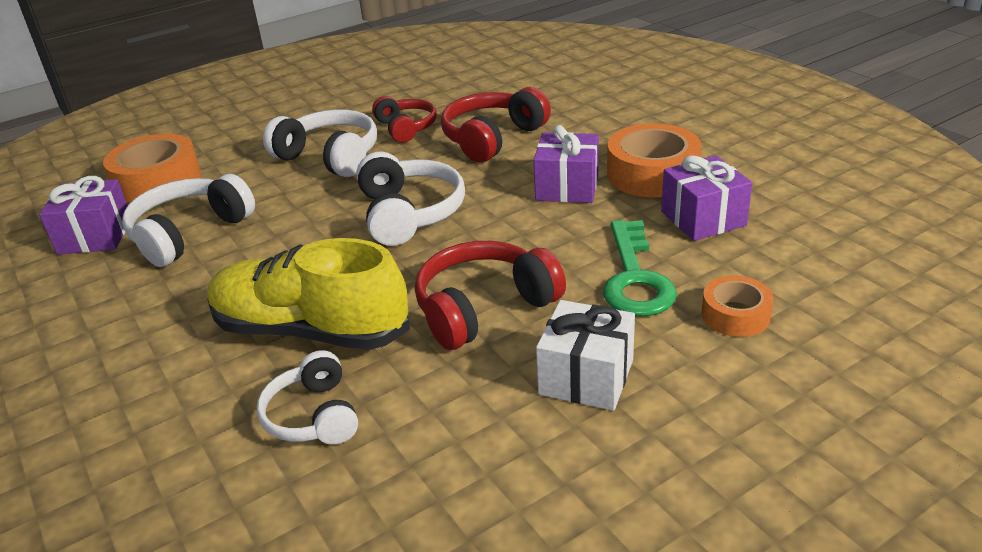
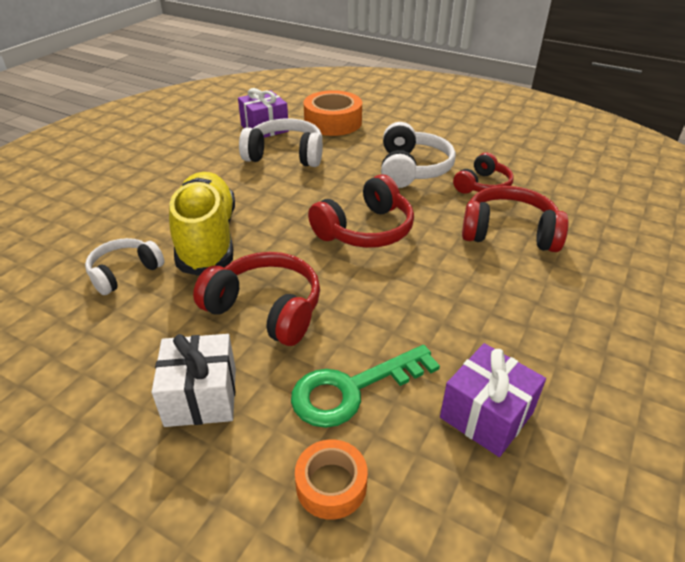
camera: 60 degrees right, 5 degrees up
(409, 213) = (365, 230): white headphones -> red headphones
(567, 187) = (467, 301): purple gift -> none
(652, 174) = (539, 352): orange tape -> none

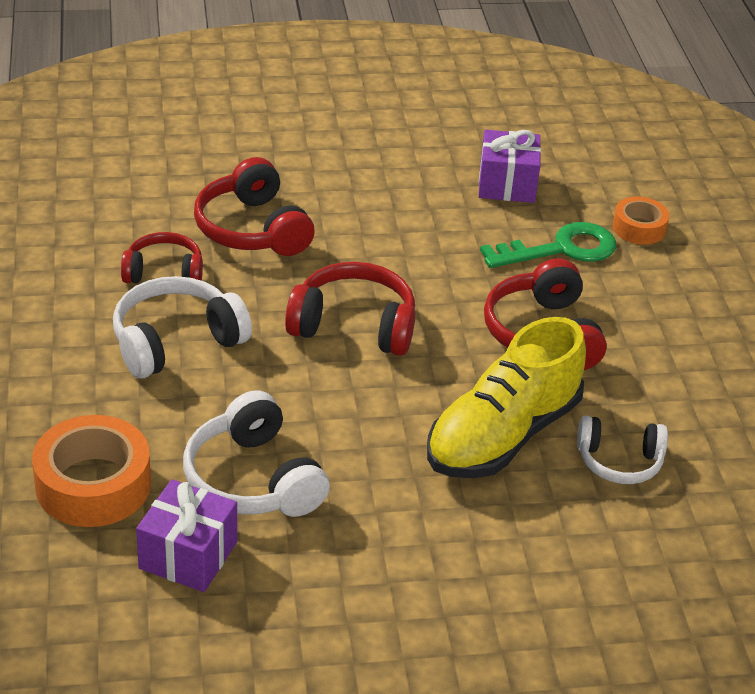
camera: 130 degrees left, 0 degrees up
(201, 396) = (661, 318): white gift -> none
(352, 389) = (561, 249): green key -> green key turned 45 degrees counterclockwise

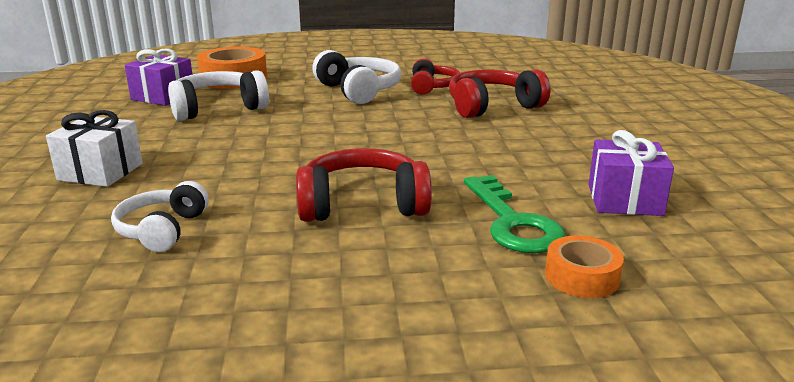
camera: 95 degrees right, 15 degrees down
(354, 326) = (375, 134): red headphones -> none
(491, 546) = (100, 172): none -> white gift
(502, 435) = (224, 181): yellow shoe -> none

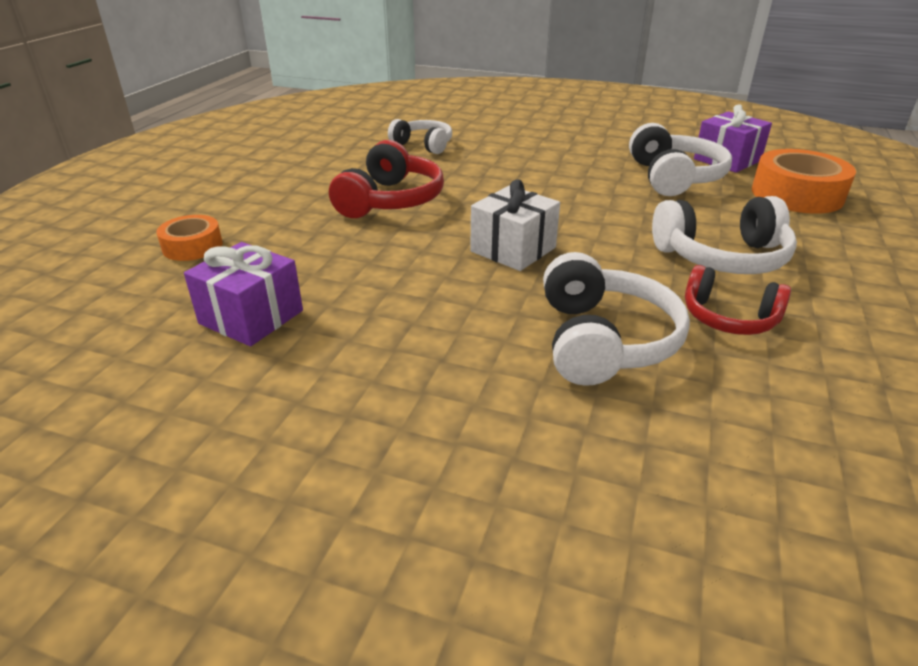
camera: 115 degrees right, 10 degrees up
(100, 172) = (536, 135): white gift -> white gift (513, 249)
(492, 106) = (603, 340): red headphones -> white headphones
(513, 222) = (290, 247): green key -> none

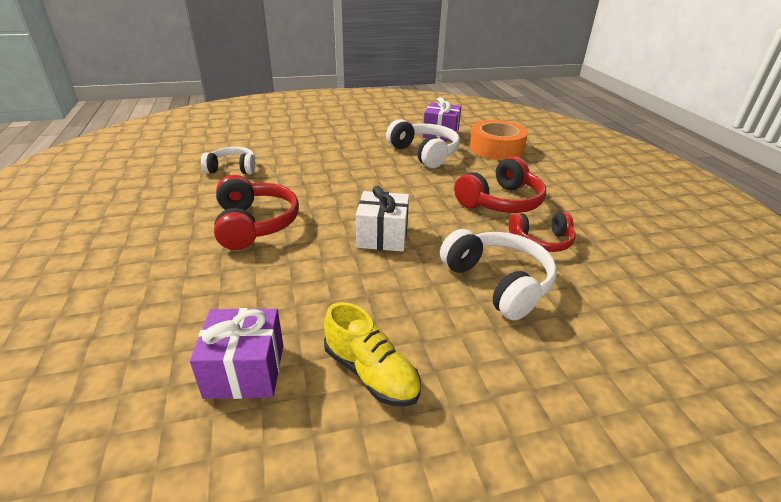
camera: 35 degrees left, 0 degrees up
(192, 246) = (114, 326): orange tape -> none
(355, 365) = (371, 373): none -> yellow shoe
(721, 257) = (500, 202): white headphones -> red headphones

